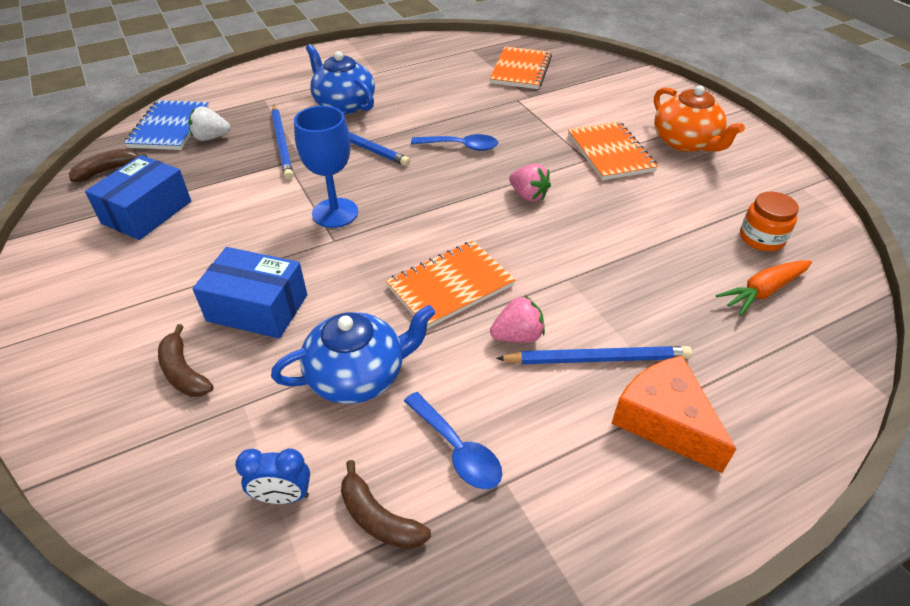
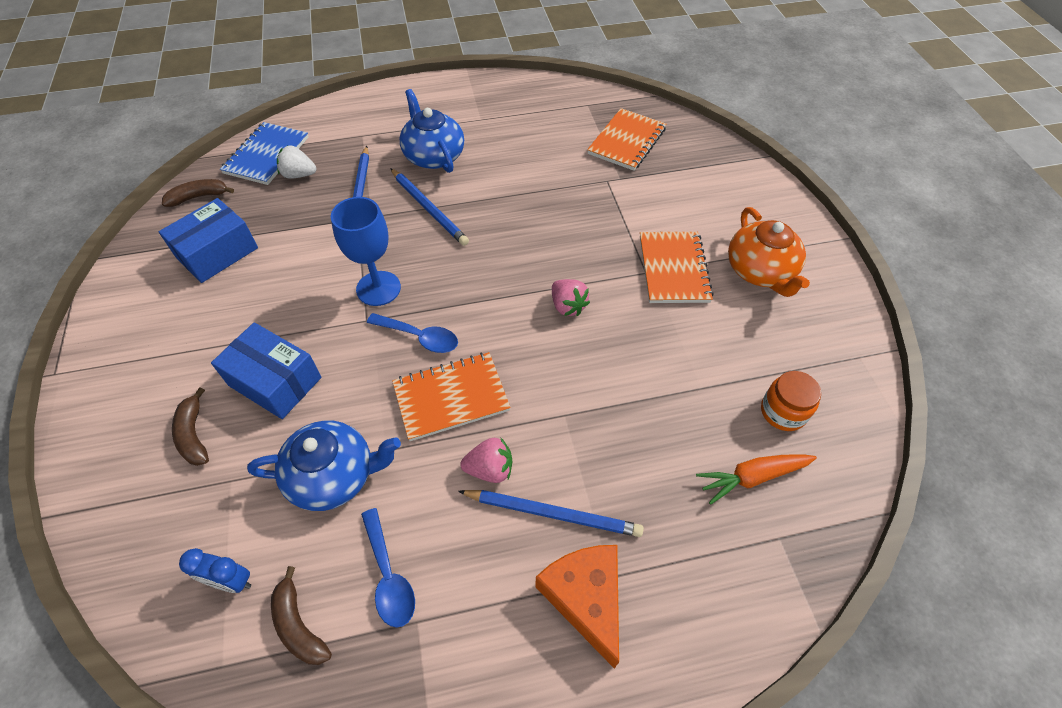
camera: 15 degrees right, 10 degrees up
(461, 146) = (526, 231): blue spoon -> blue spoon (420, 337)

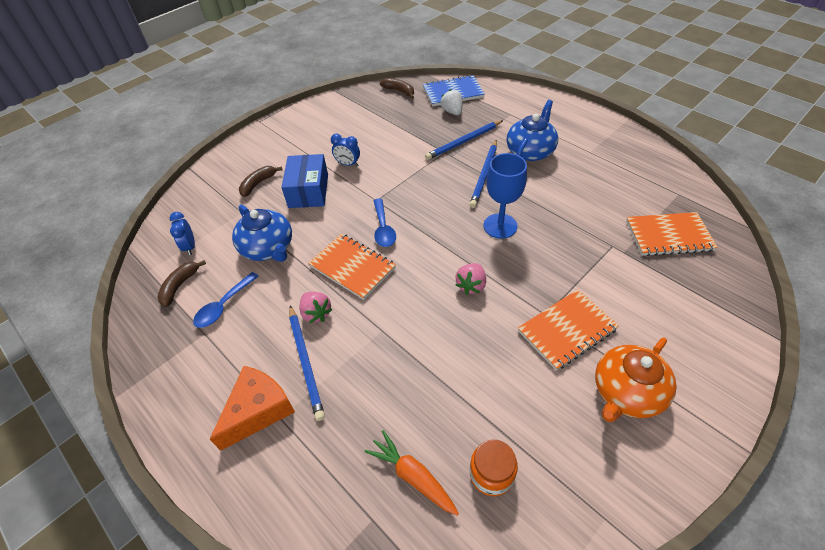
camera: 60 degrees right, 5 degrees down
(217, 253) = (370, 120): blue box -> none
(272, 316) = (348, 164): none -> blue clock
(378, 288) = (402, 191): blue goblet -> blue goblet (500, 226)

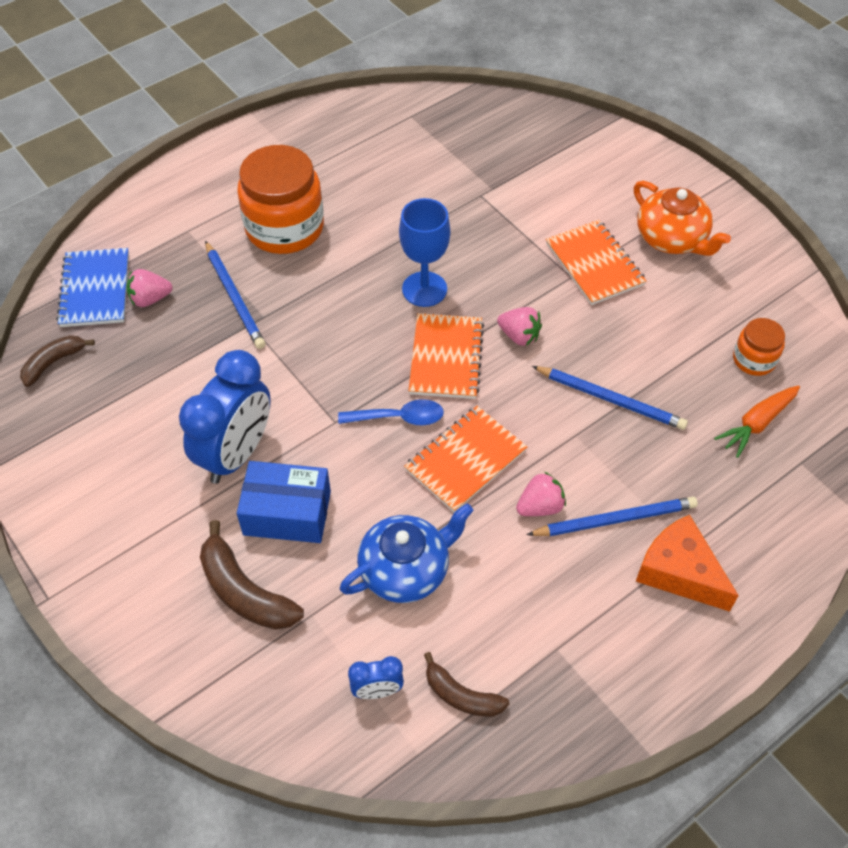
camera: 85 degrees left, 5 degrees up
(223, 306) = (511, 626): blue spoon -> none
(258, 184) = (244, 591): brown banana -> brown banana, size x1.56
(348, 164) = (236, 454): blue clock -> blue clock, size x2.16
(452, 112) = (150, 299): white strawberry -> pink strawberry
(484, 175) = (319, 287): blue pencil -> blue pencil (610, 399)
(530, 151) = (284, 228): blue teapot -> orange jar
(668, 236) = (475, 145): orange notebook -> orange notebook (446, 358)

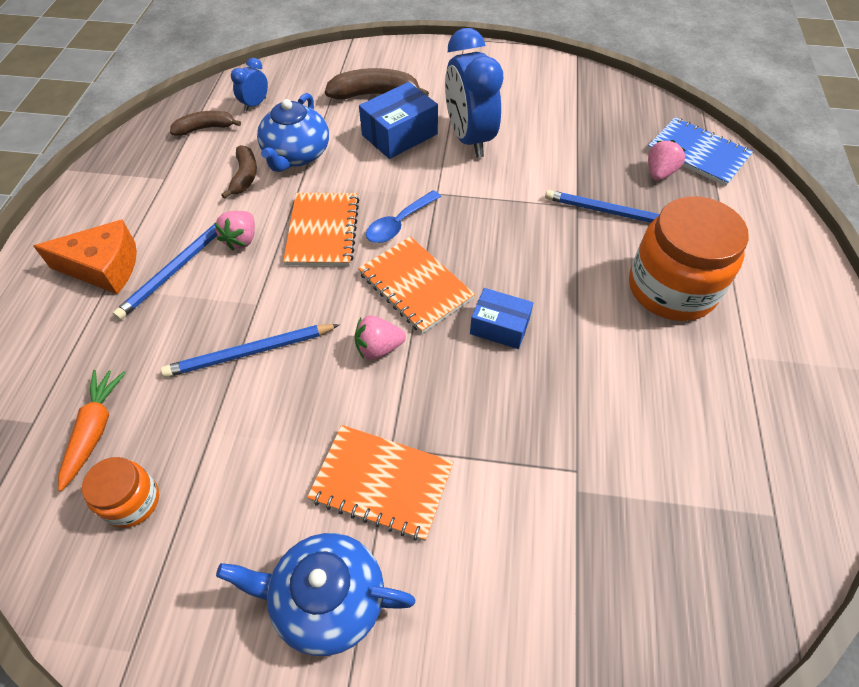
camera: 135 degrees right, 0 degrees up
(53, 363) = (640, 107): brown banana -> brown banana (245, 176)
(424, 289) = (499, 326): blue goblet -> blue box
(672, 239) = (327, 599): orange teapot -> blue teapot

